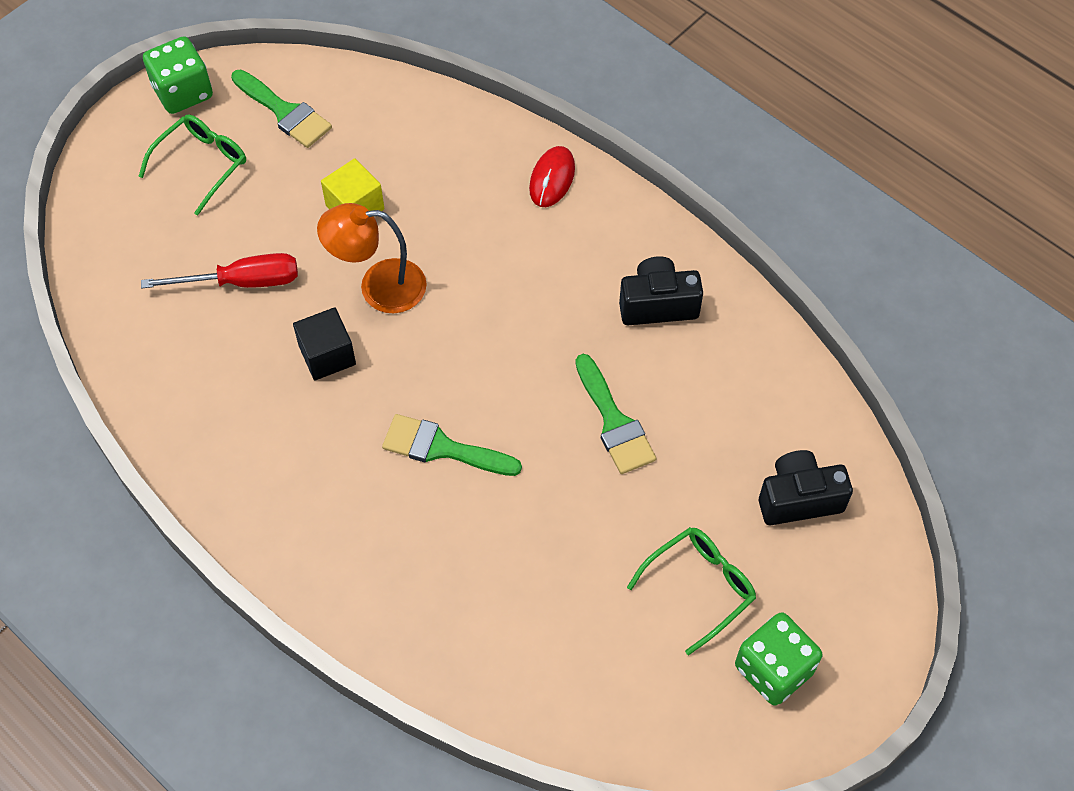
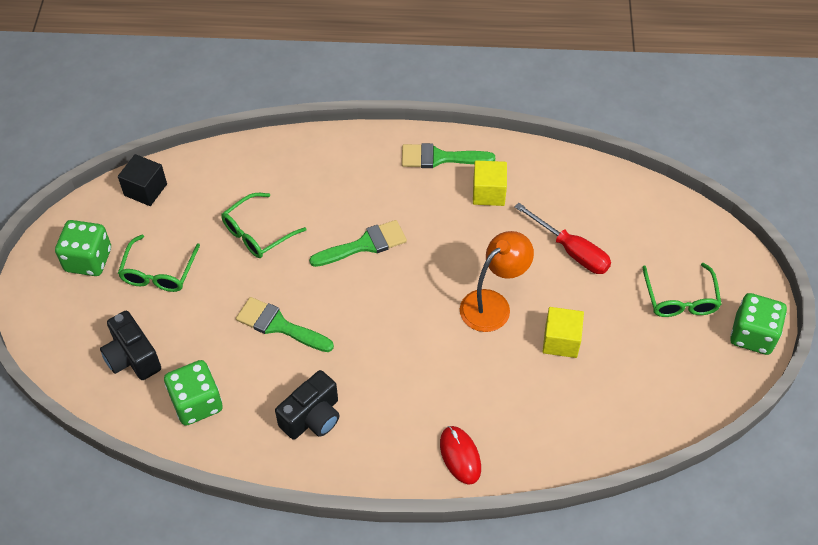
camera: 140 degrees right, 5 degrees down
(242, 282) = (571, 251): red screwdriver -> red screwdriver turned 90 degrees counterclockwise
(248, 409) = (488, 193): none -> yellow cube
(285, 112) = (677, 370): green brush -> green brush (439, 158)
(327, 355) = (478, 247): black cube -> black cube (145, 190)
(547, 554) = (257, 233): none -> green glasses
(763, 399) = (197, 403): none -> green dice
(799, 499) = (132, 357): black camera -> black camera turned 105 degrees clockwise

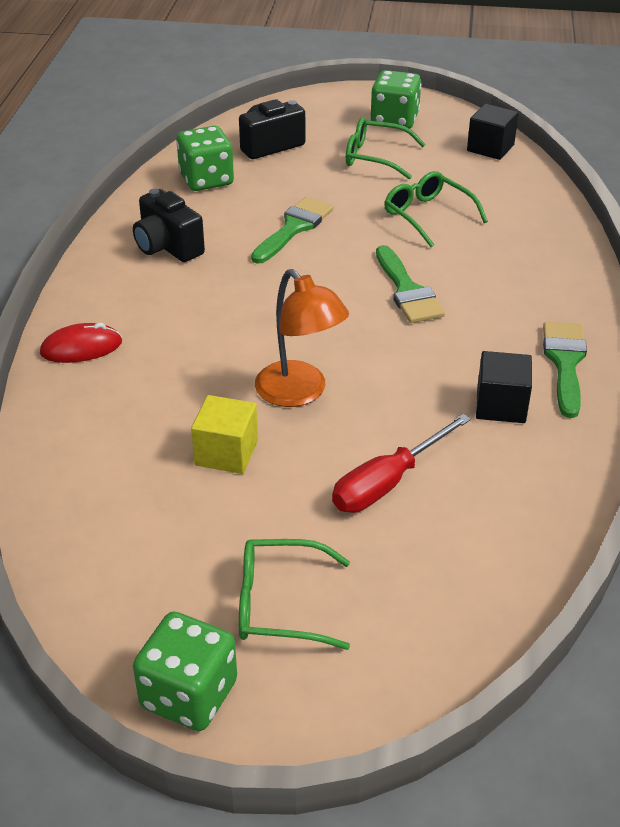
camera: 95 degrees right, 15 degrees down
(488, 193) = (501, 405): yellow cube -> black cube

